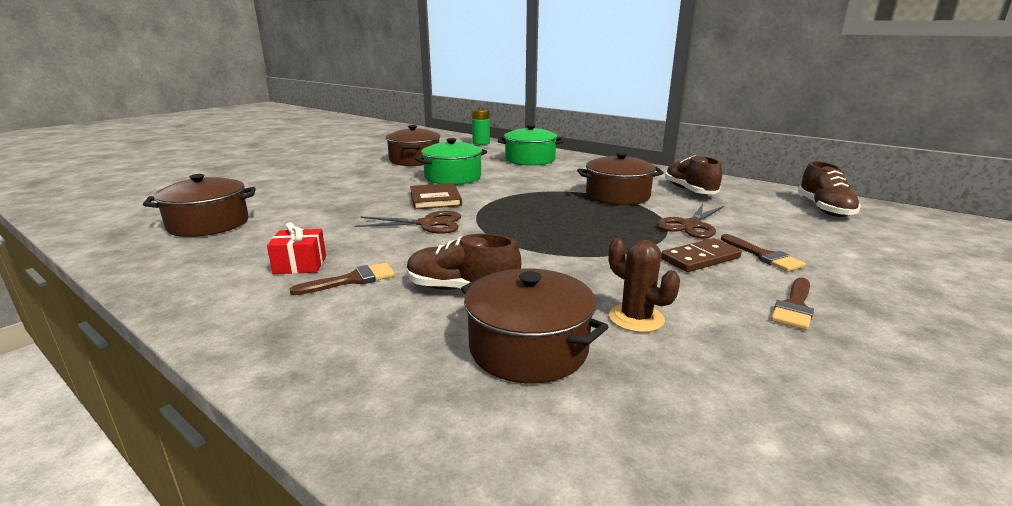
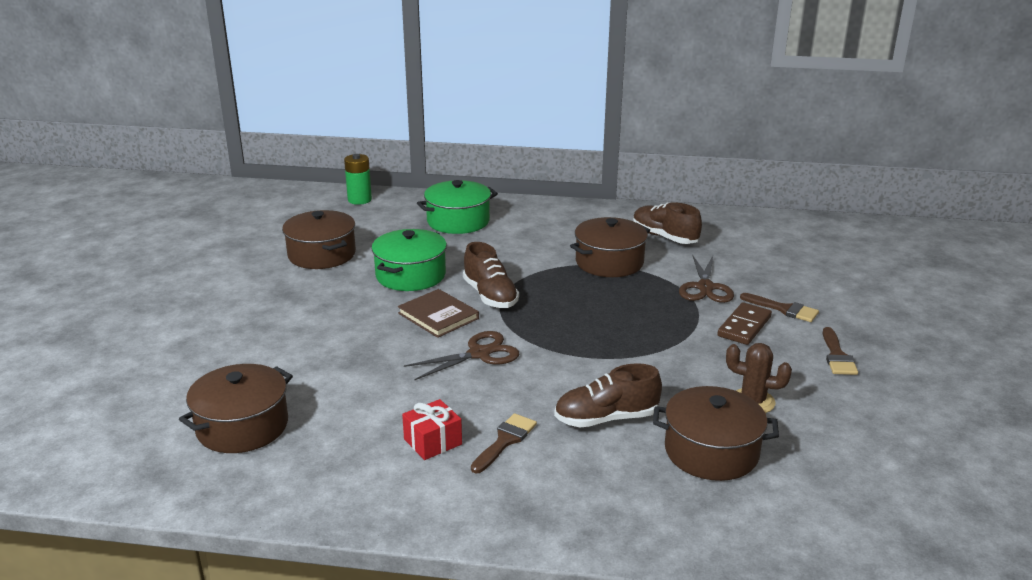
camera: 30 degrees left, 5 degrees up
(824, 209) = (787, 236): brown shoe -> brown shoe (490, 296)

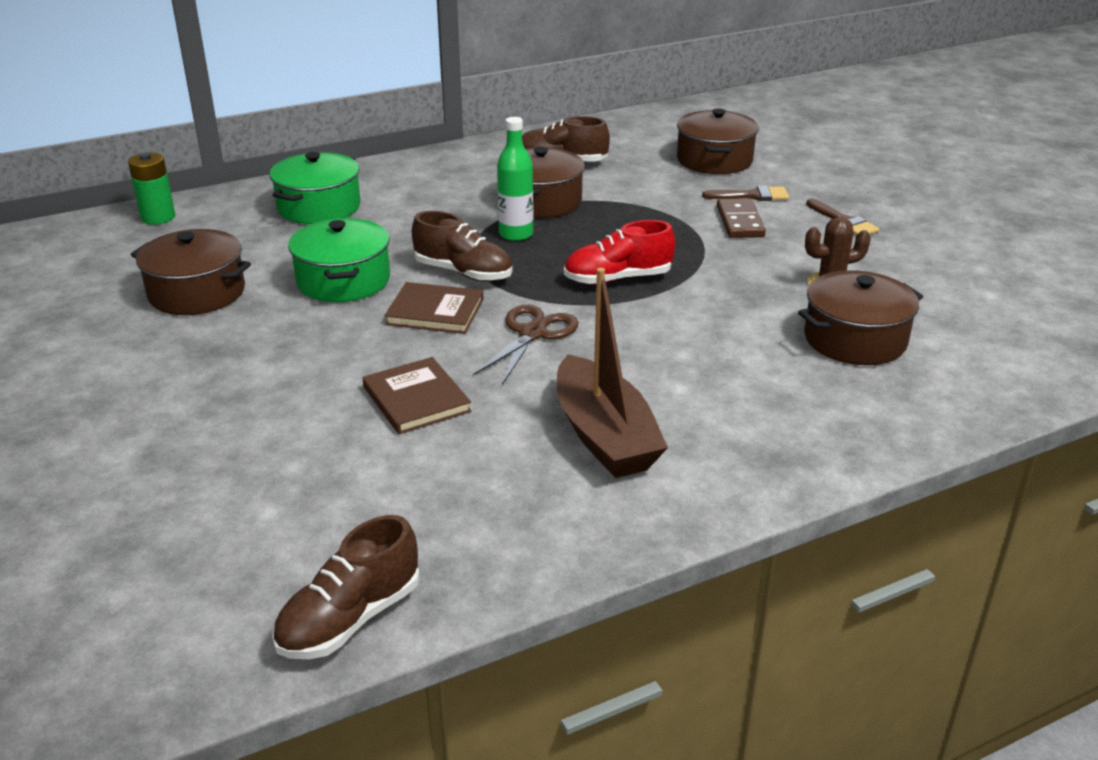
camera: 35 degrees left, 5 degrees up
(242, 426) = (371, 512): brown pot -> brown pot (714, 160)
(354, 368) = (416, 399): none -> brown book
(433, 442) = (604, 436): red gift -> brown boat
(505, 441) = (672, 405): brown brush -> none
(560, 281) = (516, 234): none -> green bottle
(589, 337) = (618, 279): none -> red shoe
(606, 418) = (733, 347): brown shoe -> brown shoe (350, 619)
(705, 287) = (661, 197): brown scissors -> none

